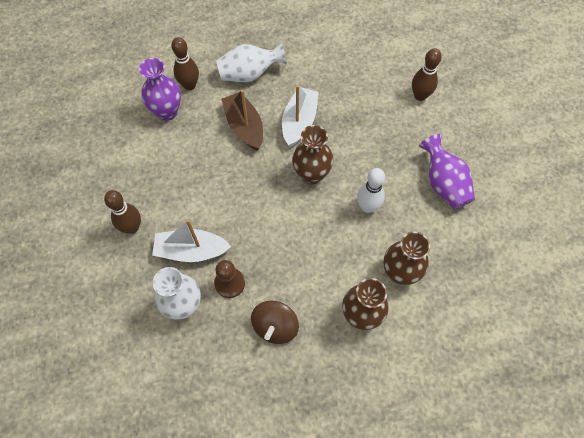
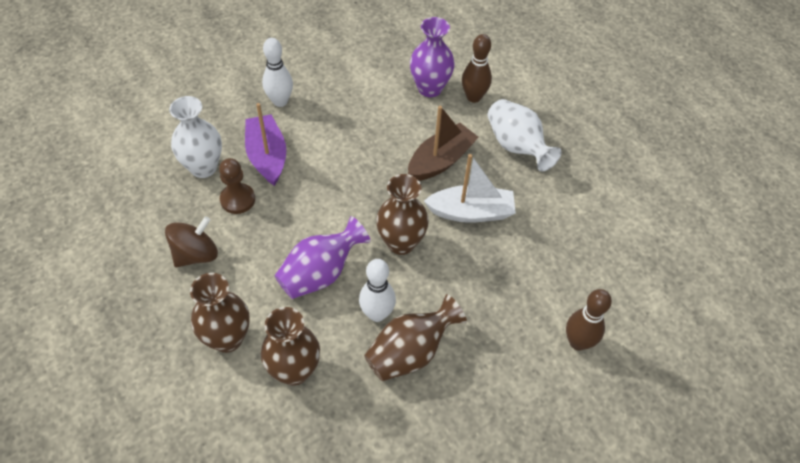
camera: 70 degrees right, 10 degrees down
(132, 227) = (280, 101): brown bowling pin -> white bowling pin
(191, 250) = (267, 156): white boat -> purple boat
(275, 326) = (196, 254): brown spinning top -> brown spinning top turned 135 degrees clockwise
(403, 194) = (410, 352): none -> brown vase
(443, 183) = (445, 400): purple vase -> purple vase (320, 273)

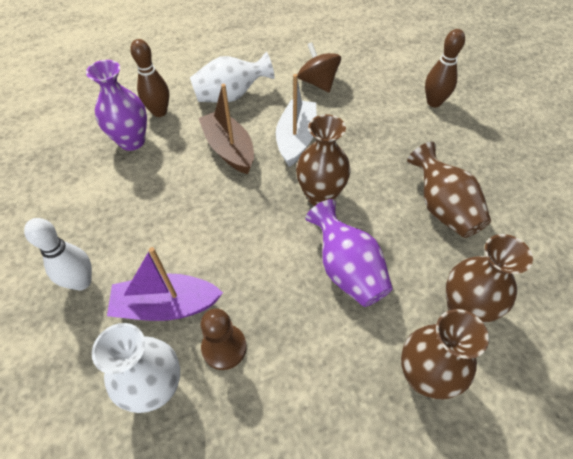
camera: 75 degrees left, 0 degrees up
(196, 254) = (299, 408): brown spinning top -> brown spinning top (318, 83)
(377, 314) = (400, 227): white bowling pin -> none

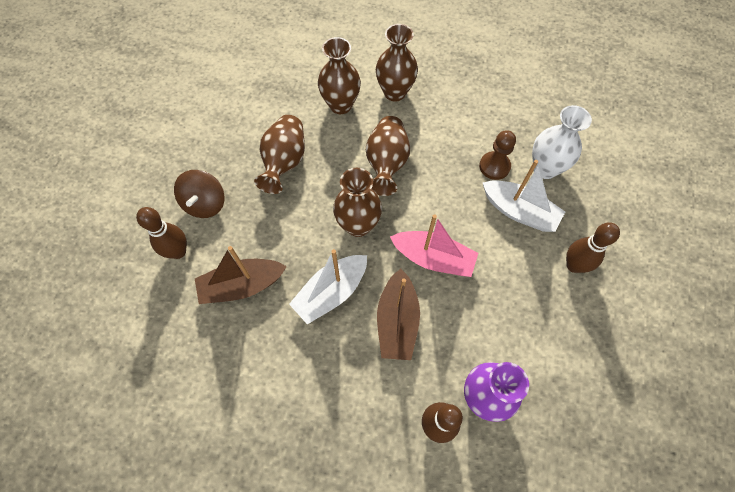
camera: 145 degrees left, 10 degrees up
(82, 282) = (574, 265): white bowling pin -> brown bowling pin
(166, 306) = (519, 212): purple boat -> white boat
(230, 208) = (433, 259): none -> pink boat
(231, 96) = (349, 396): white vase -> none
(318, 83) = (249, 352): brown spinning top -> brown spinning top (205, 204)
(347, 270) = (386, 164): purple vase -> brown vase
(365, 109) = (242, 286): none -> brown boat

